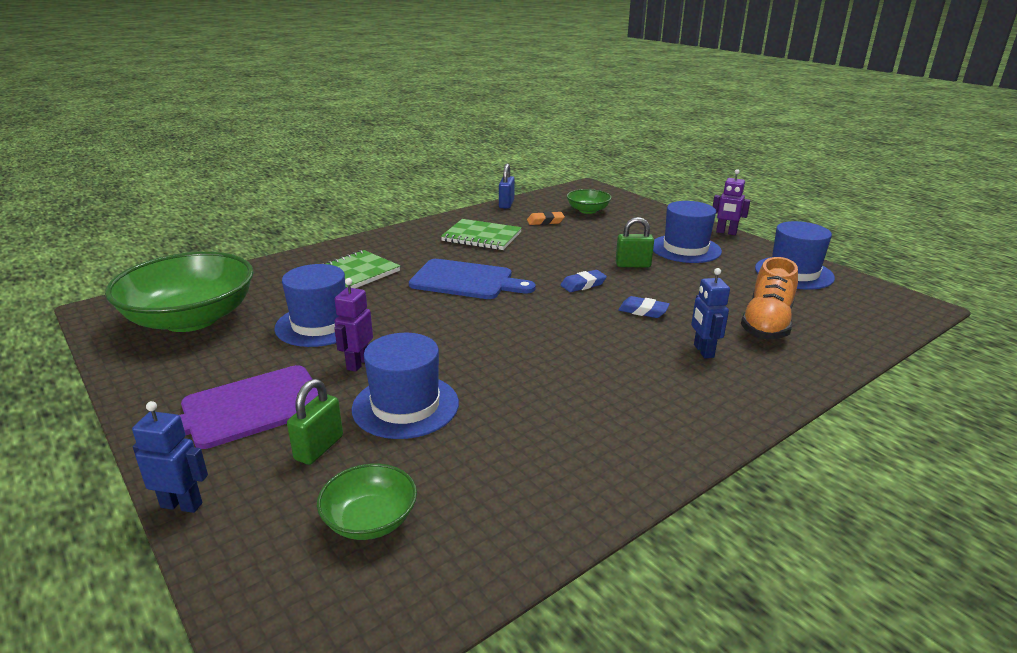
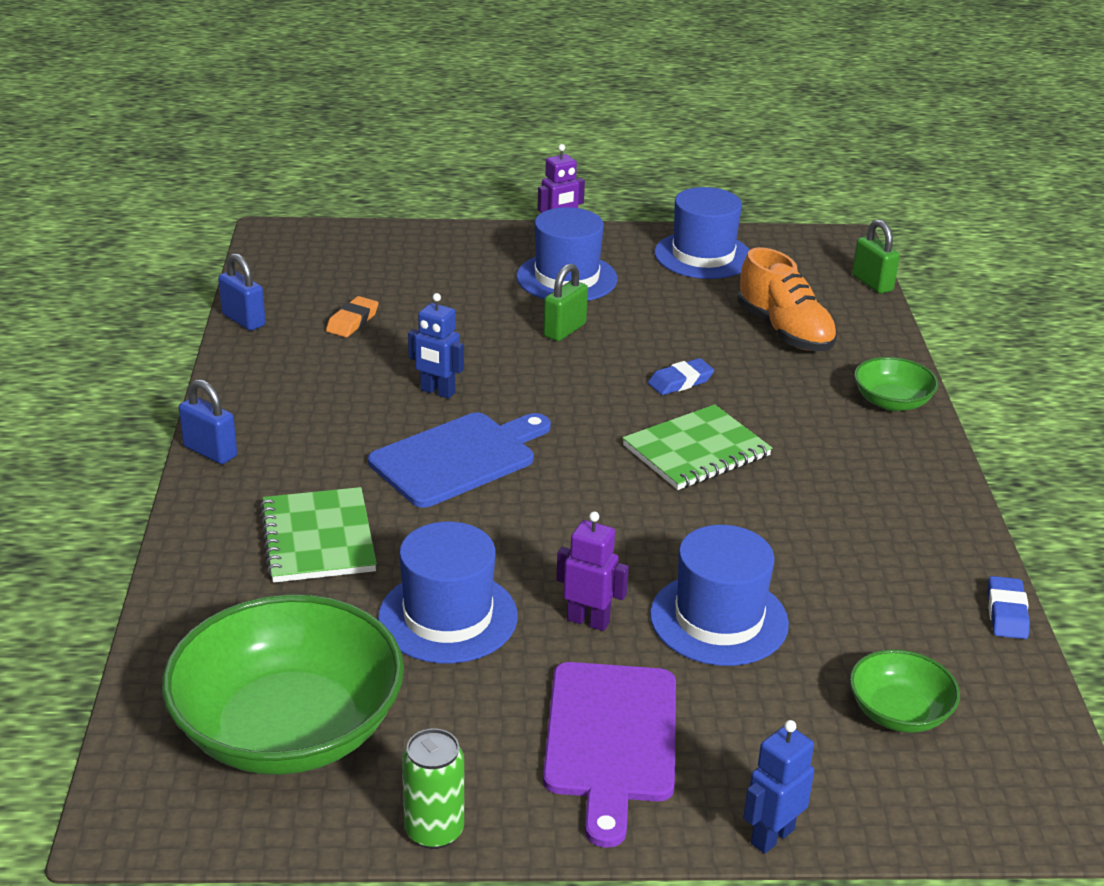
camera: 55 degrees left, 5 degrees up
(128, 382) = (434, 830): none -> green can
(319, 448) = (747, 707): green padlock -> green padlock (872, 283)
(357, 363) = (588, 621): purple robot -> purple robot turned 150 degrees clockwise
(393, 233) = (210, 452): none -> blue padlock
(481, 237) = (334, 389): green notebook -> green notebook (696, 451)
(583, 284) = (573, 385): blue eraser -> blue eraser (1006, 613)
(588, 210) = (361, 276): green bowl -> green bowl (892, 402)
(703, 351) = (797, 393): blue robot -> blue robot (437, 392)

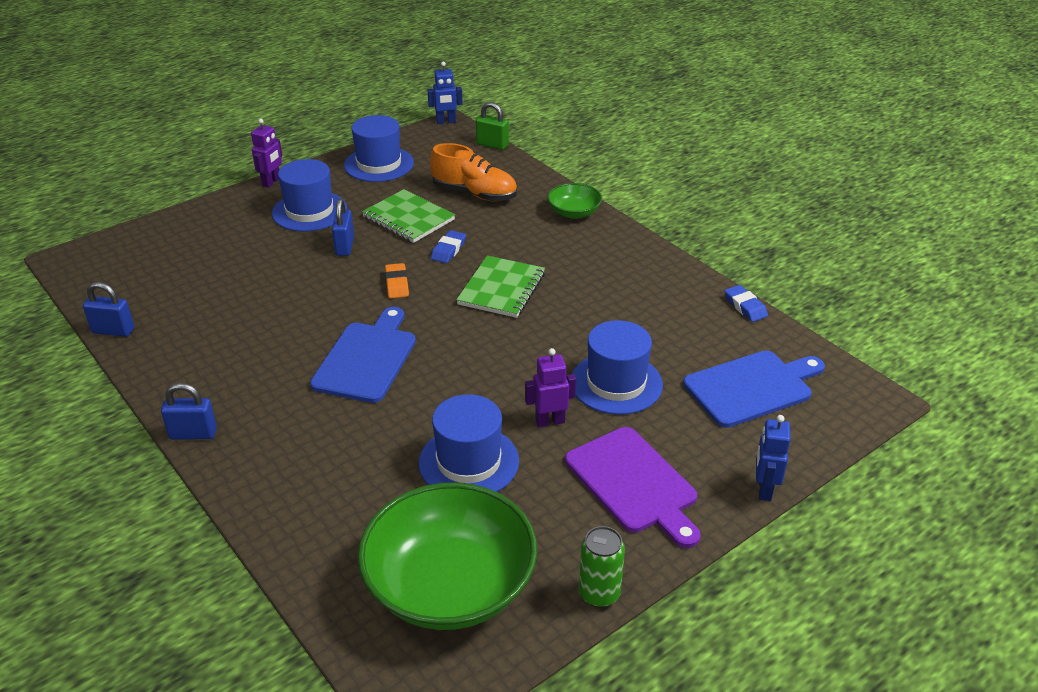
camera: 35 degrees left, 5 degrees up
(318, 538) = (334, 455): green notebook -> green notebook (408, 218)
(352, 321) = (196, 299): orange eraser -> orange eraser (397, 284)
(437, 392) = (306, 322): blue robot -> blue robot (446, 122)
(564, 330) = (345, 246): green padlock -> blue padlock
(899, 712) = (752, 387): green bowl -> blue cutting board

